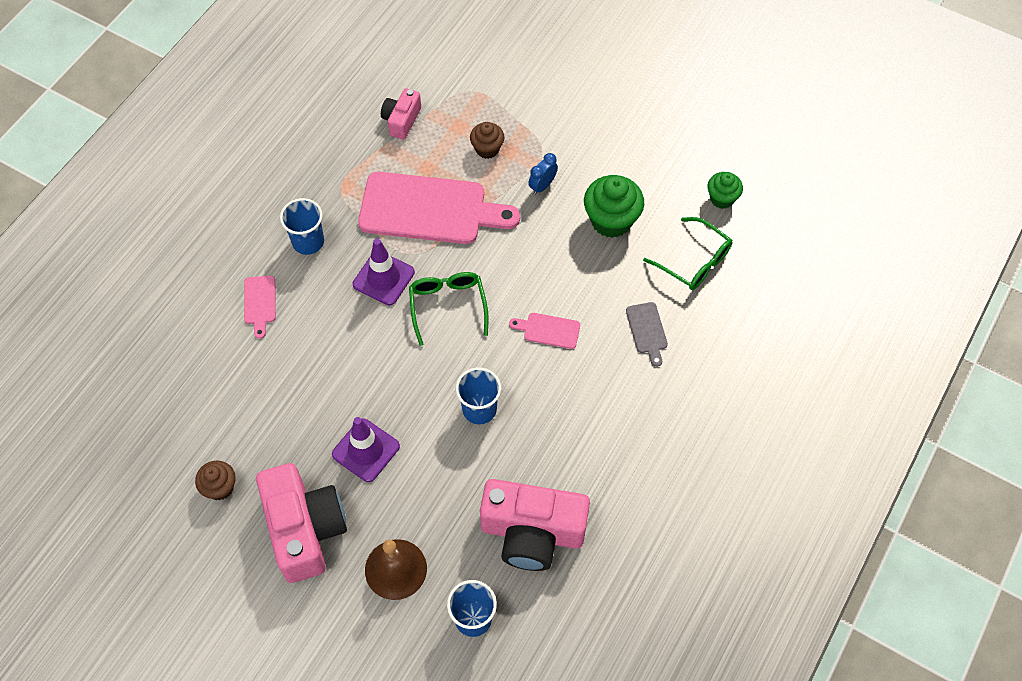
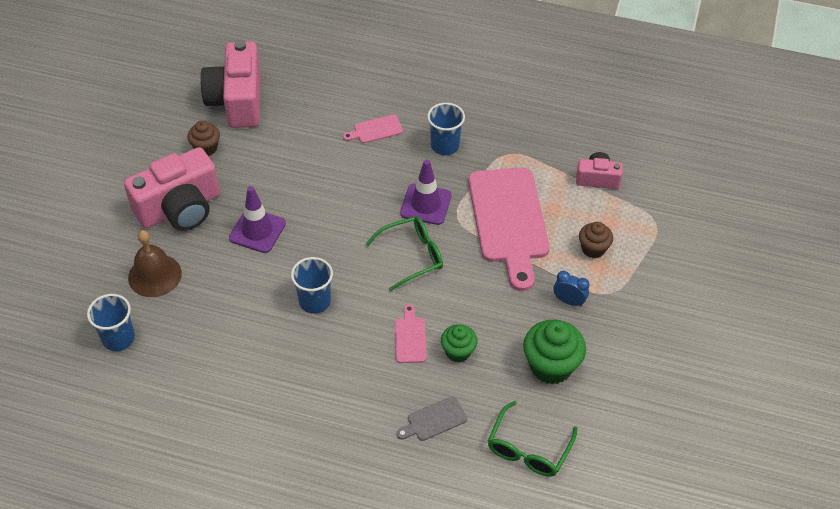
camera: 75 degrees right, 10 degrees down
(532, 532) = (203, 365): pink camera -> pink camera (237, 101)
(722, 198) = (616, 463): green cupcake -> green cupcake (458, 352)

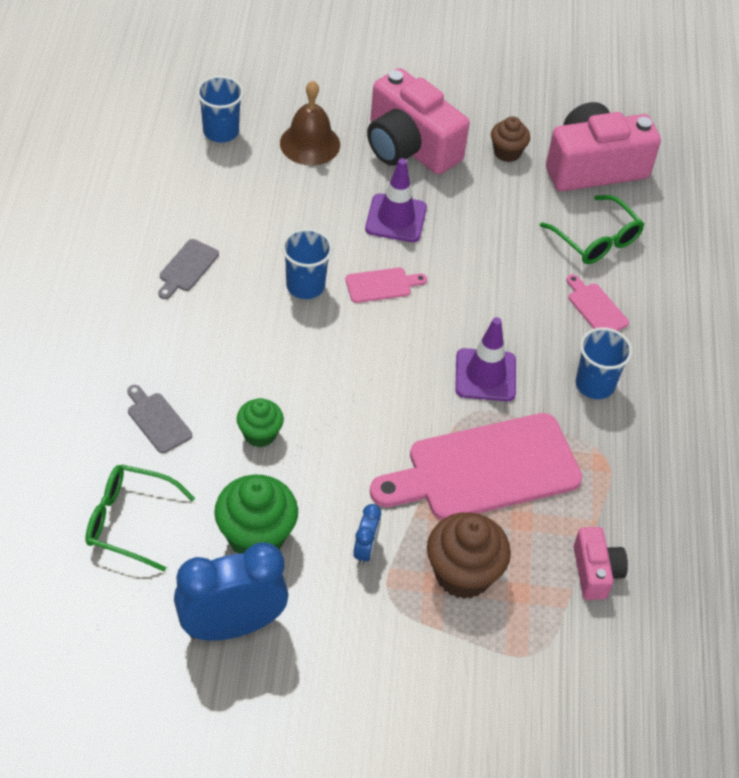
camera: 75 degrees right, 0 degrees up
(275, 382) = (187, 268): none -> grey cutting board
(410, 338) = (271, 383): pink cutting board -> pink cutting board (381, 285)
(412, 256) = (397, 371): green glasses -> green glasses (596, 240)
(593, 249) = (463, 574): brown cupcake -> brown cupcake, size x1.68
(625, 391) = (231, 626): none -> blue clock

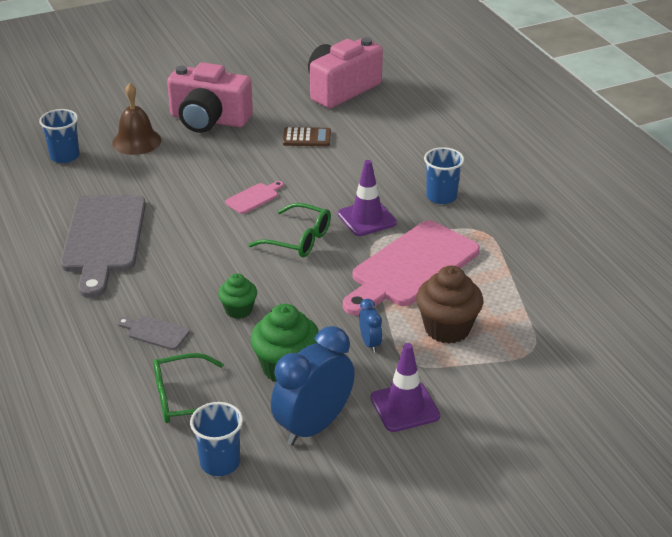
camera: 25 degrees left, 15 degrees down
(187, 268) = (104, 239): grey cutting board -> grey cutting board, size x2.37
(305, 286) = (200, 217): blue cup -> blue cup (220, 462)
(396, 218) = (232, 159): purple traffic cone -> purple traffic cone (405, 407)
(501, 223) = (307, 138): none -> brown calculator
(507, 152) = (278, 101): brown cupcake -> none
(595, 307) = (406, 158): pink cutting board -> none
(595, 572) = (530, 291): pink camera -> none
(596, 240) = (376, 124): green glasses -> green glasses (298, 239)

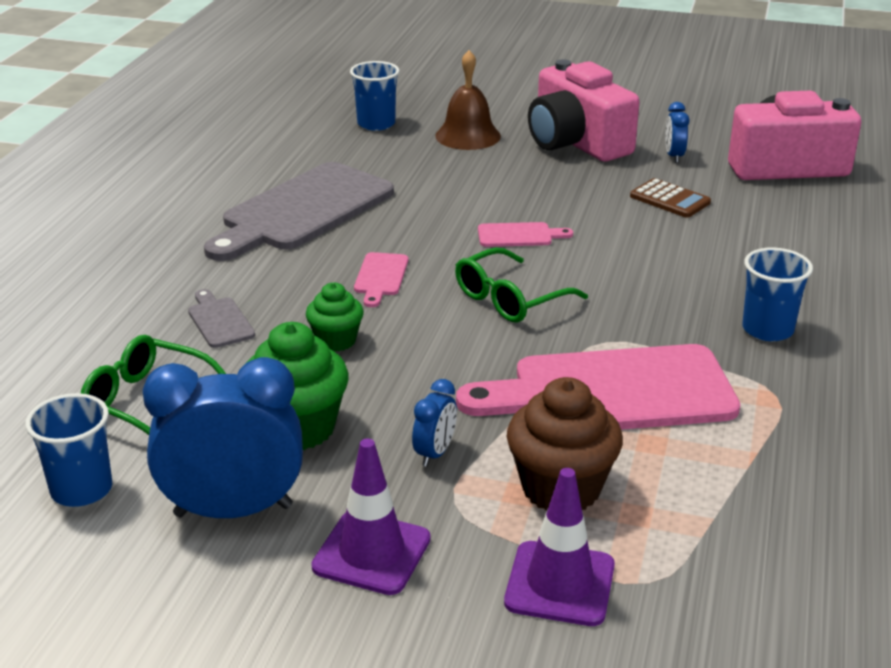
camera: 40 degrees right, 5 degrees down
(211, 260) = (380, 277): none -> pink cutting board
(275, 107) = (674, 156): none -> blue clock
(298, 239) = (510, 299): green glasses -> green glasses turned 75 degrees clockwise
(367, 218) = (628, 312): purple traffic cone -> purple traffic cone (560, 584)

